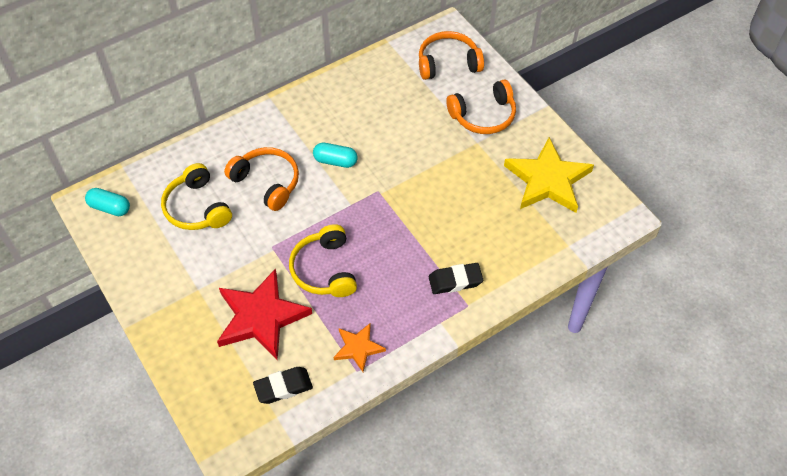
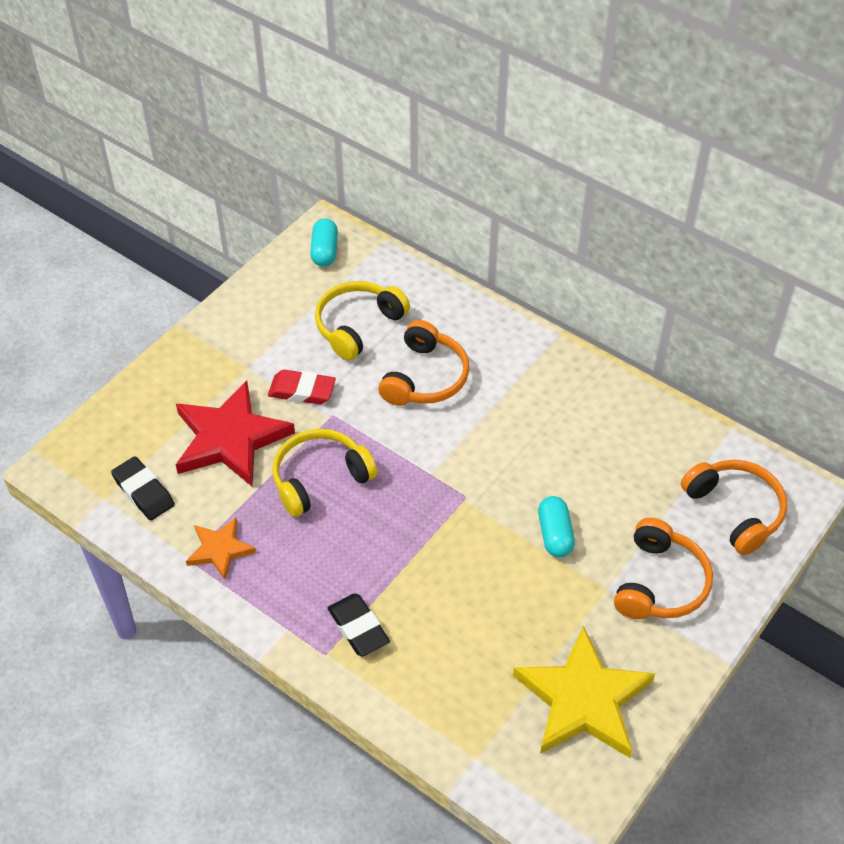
camera: 70 degrees right, 5 degrees down
(240, 259) = (302, 391): none -> red eraser
(335, 161) = (492, 435): turquoise capsule -> turquoise capsule (555, 534)
(483, 116) = (660, 583): orange headphones -> orange headphones turned 120 degrees counterclockwise

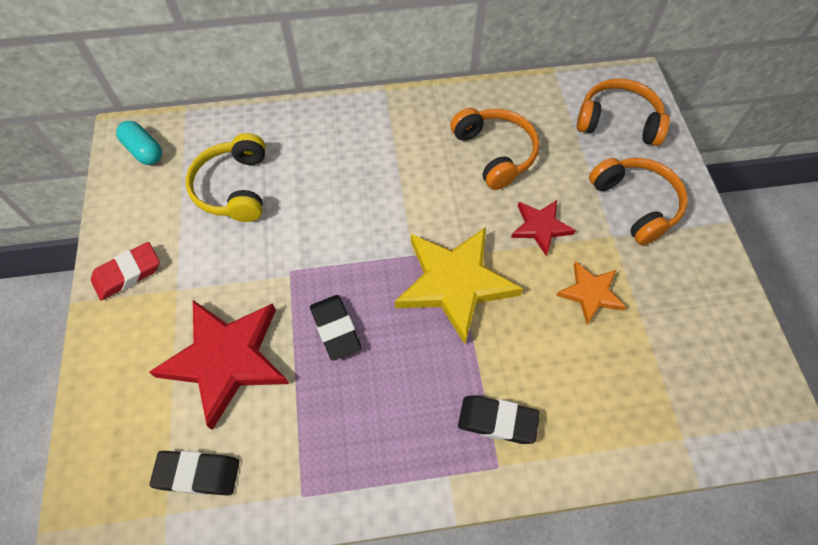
camera: 45 degrees left, 10 degrees up
(220, 550) = (321, 462): orange star -> orange star (590, 293)
(302, 391) = (244, 272): red eraser -> red eraser (127, 273)
(319, 478) = (335, 329): yellow headphones -> black eraser
(425, 377) = (328, 188): orange headphones -> orange headphones (495, 153)
(555, 534) = (540, 227): turquoise capsule -> red star
(583, 699) = (690, 326): yellow star -> yellow star (454, 283)

